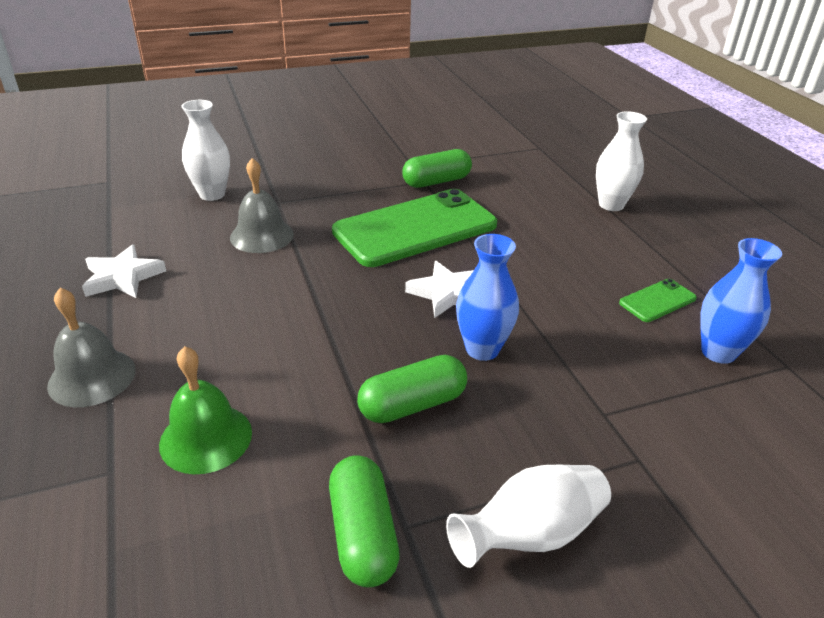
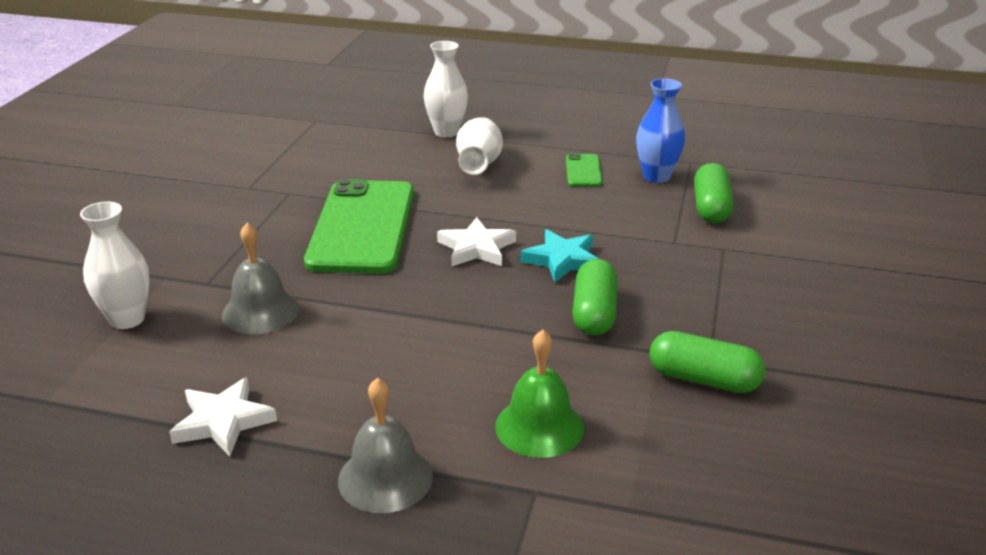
camera: 55 degrees left, 5 degrees down
(436, 181) = (298, 188): green capsule -> green capsule (711, 208)
(482, 349) = (562, 260): blue vase -> turquoise star
(530, 534) = (753, 313): white vase -> white vase (479, 164)

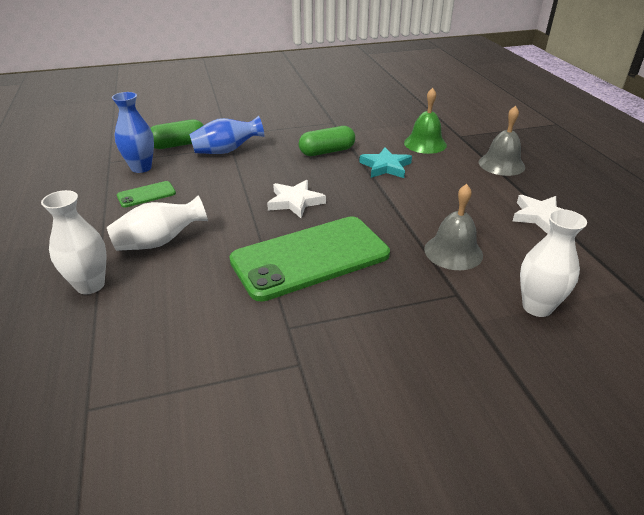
camera: 120 degrees left, 5 degrees up
(562, 260) = (282, 172): turquoise star -> turquoise star (386, 167)
(662, 236) = (226, 151): none -> blue vase
(703, 379) = (350, 121): green capsule -> none

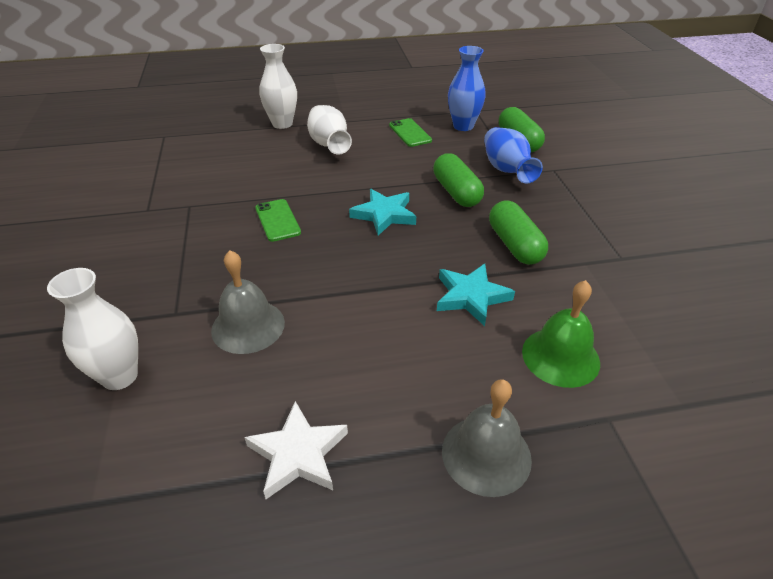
camera: 95 degrees right, 5 degrees up
(260, 171) = (456, 192): none -> green capsule
(295, 202) = (384, 214): white star -> turquoise star
(310, 257) = (277, 220): green phone -> green phone, size x0.43

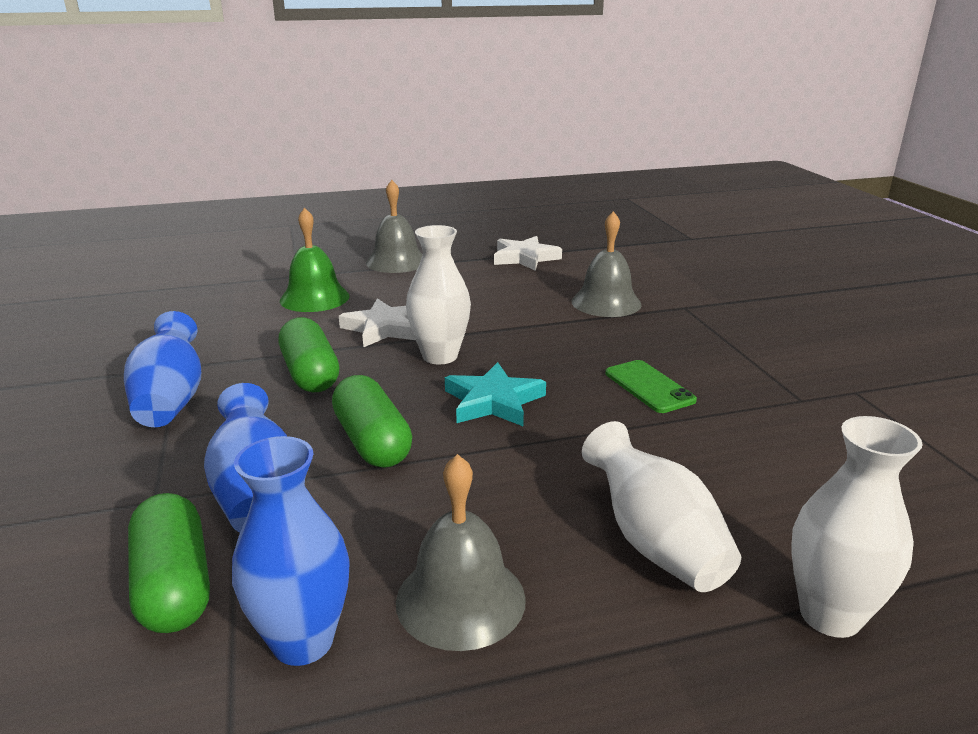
camera: 175 degrees right, 15 degrees down
(120, 376) = (686, 277): white vase -> white vase (440, 356)
(410, 133) = (460, 599): green phone -> grey bell
(471, 296) = (384, 328): turquoise star -> white star
(598, 227) = (171, 400): none -> blue vase

